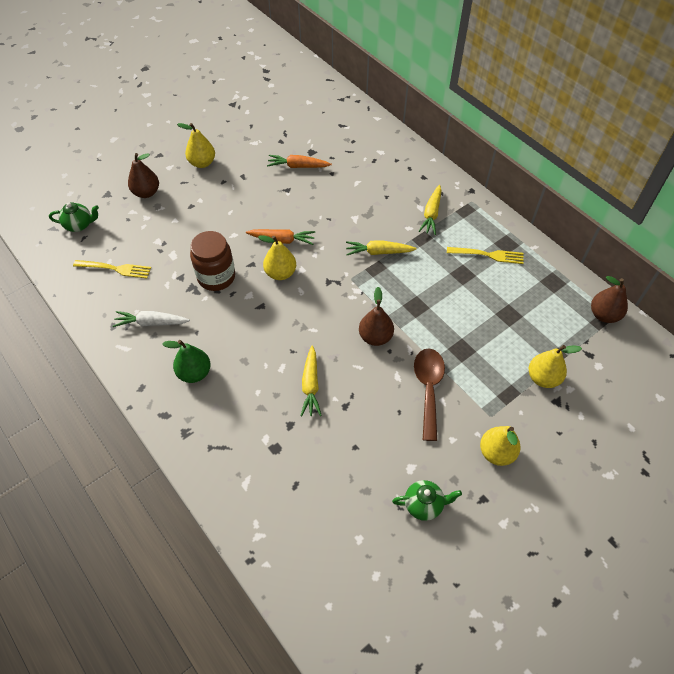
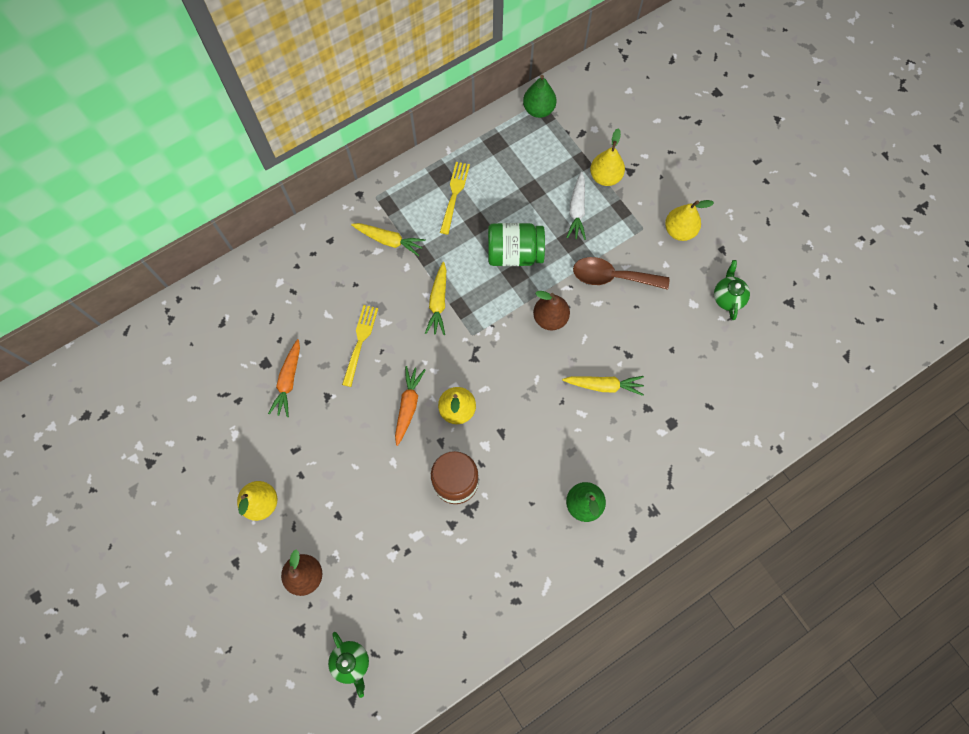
camera: 85 degrees left, 15 degrees up
(79, 225) = (351, 662): green teapot -> green teapot turned 150 degrees clockwise
(115, 269) = (430, 606): yellow fork -> yellow fork (360, 342)
(151, 323) = (515, 555): white carrot -> white carrot (577, 210)
(437, 304) = (514, 253): none -> green jar
(604, 315) = (538, 110): brown pear -> green pear

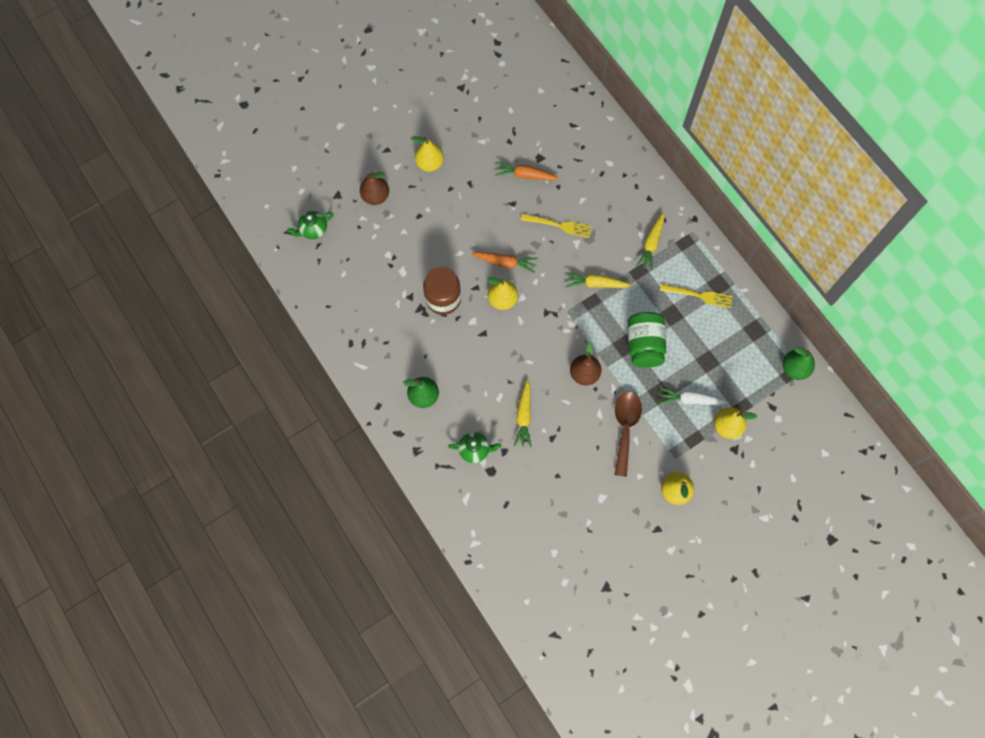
camera: 90 degrees right, 0 degrees up
(727, 298) = (609, 529): green teapot -> green teapot (475, 450)

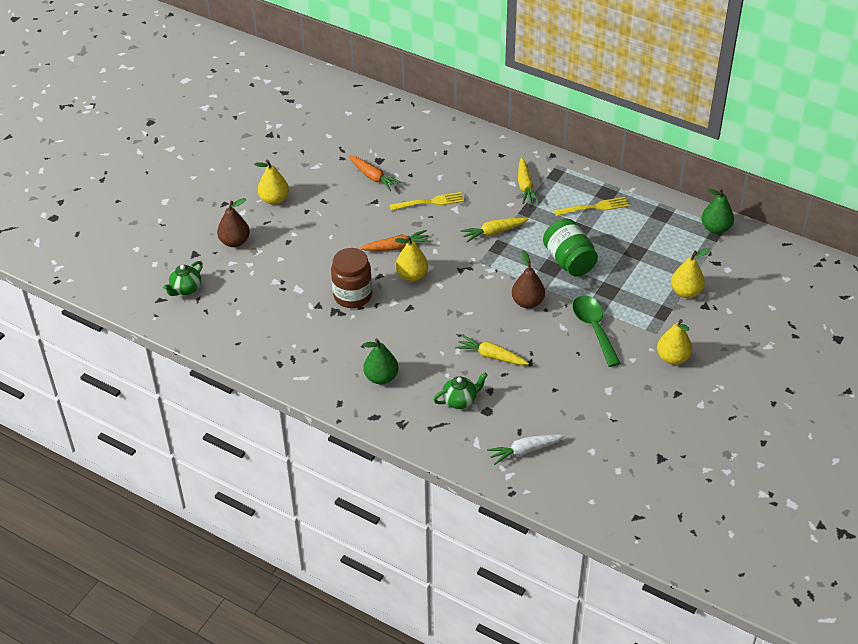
camera: 25 degrees left, 25 degrees down
(524, 416) = (491, 356): yellow carrot -> yellow carrot turned 135 degrees clockwise
(525, 175) = (373, 177): orange carrot -> orange carrot turned 120 degrees counterclockwise
(625, 428) = (594, 328): brown spoon -> green spoon
(690, 399) = (639, 285): white carrot -> white carrot (525, 451)

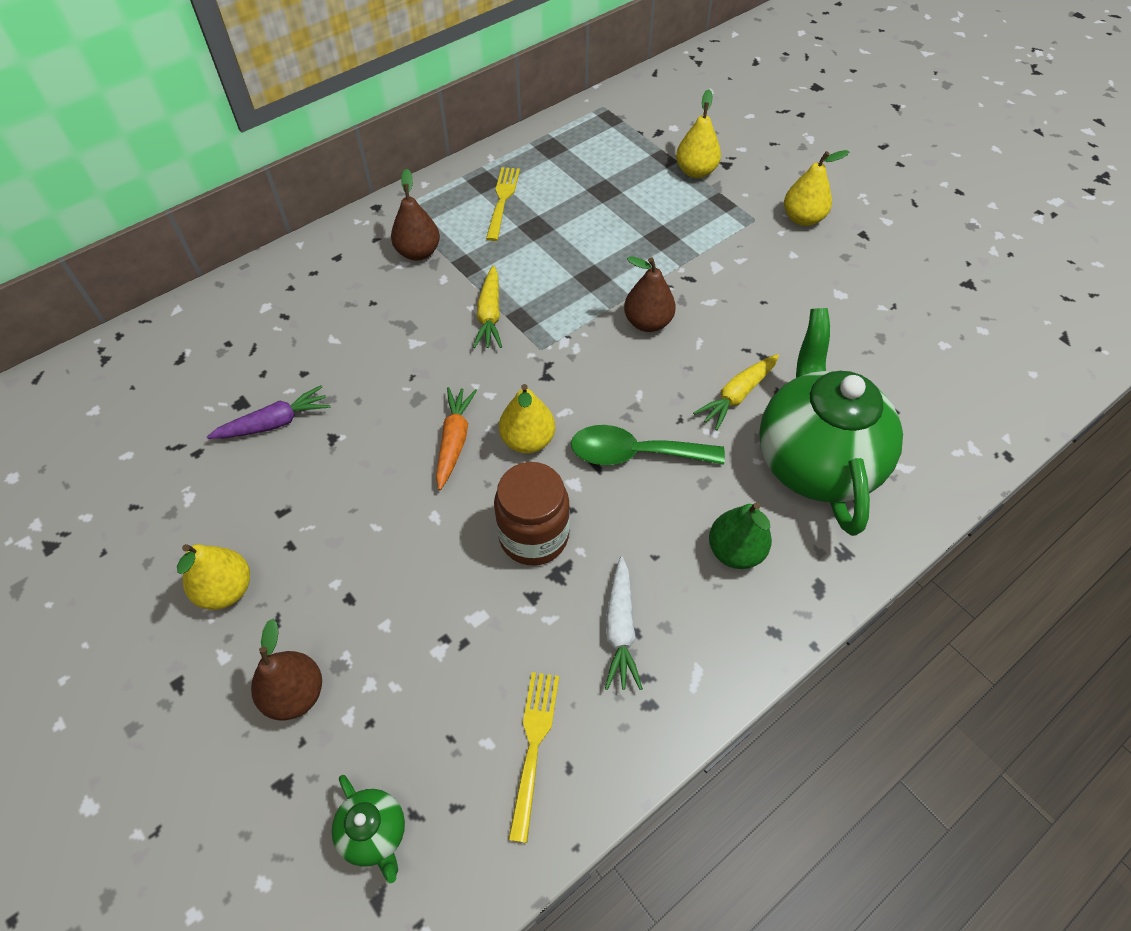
camera: 70 degrees left, 10 degrees up
(373, 177) = (275, 423): orange carrot -> purple carrot
(430, 202) = (380, 368): yellow fork -> yellow fork (533, 746)
(460, 400) = (815, 461): green teapot -> green teapot, size x2.40
(525, 186) = (418, 252): yellow carrot -> brown pear
(525, 451) = (931, 415): white carrot -> white carrot (620, 629)
(569, 261) = (589, 255): green jar -> none
(594, 328) = (724, 272): green spoon -> green spoon (634, 453)
(715, 228) = (601, 114): green pear -> none

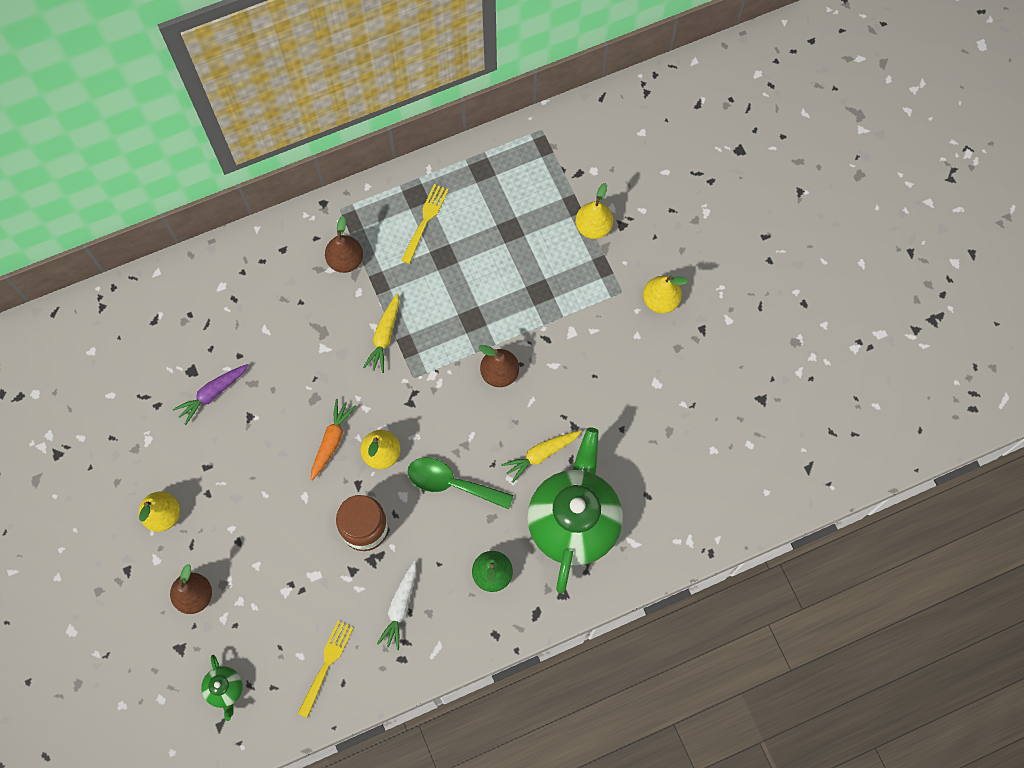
camera: 15 degrees right, 15 degrees up
(275, 423) = (212, 394): purple carrot -> purple carrot turned 150 degrees clockwise

